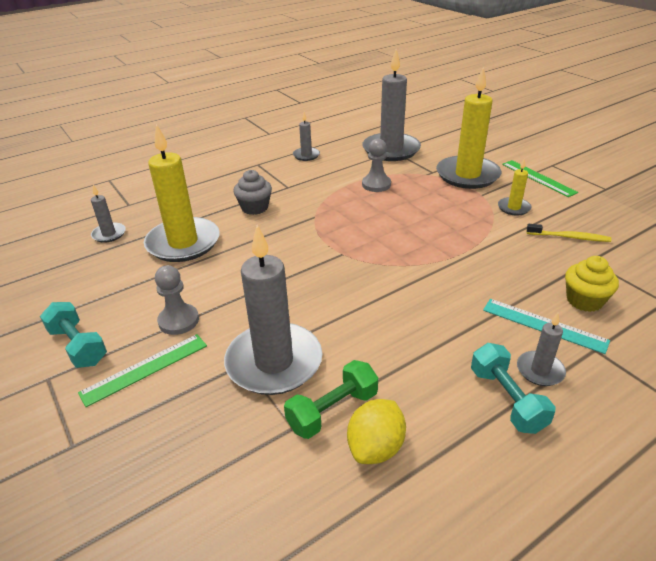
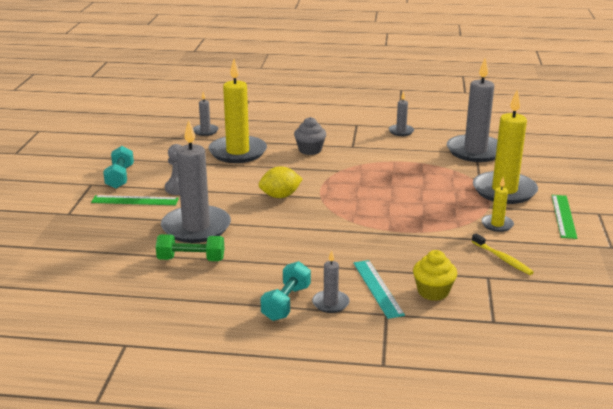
camera: 40 degrees right, 10 degrees down
(376, 184) = (418, 169): grey pawn -> none
(376, 447) = (187, 282): yellow lemon -> yellow lemon (280, 196)

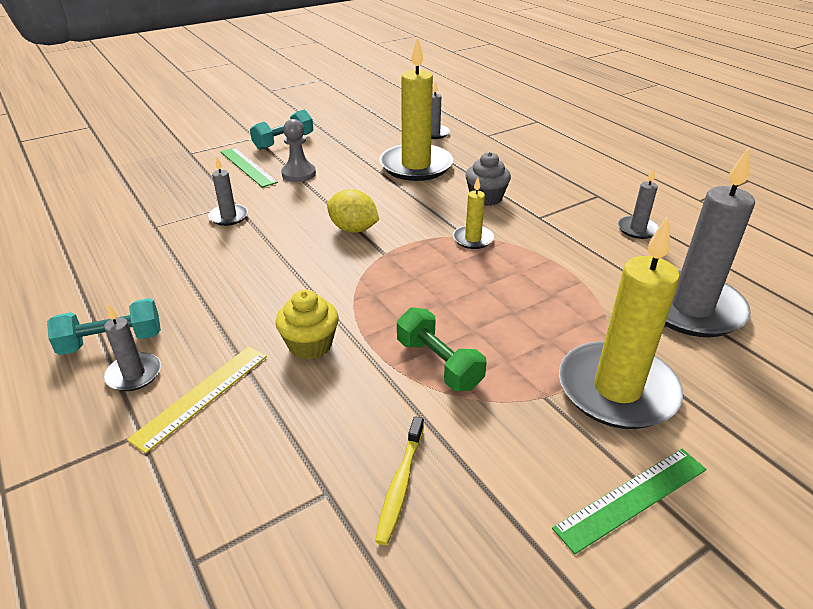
camera: 50 degrees right, 10 degrees up
(191, 259) = (159, 243): green dumbbell -> green dumbbell (438, 364)
(196, 227) = (228, 217): grey candle -> grey candle, size x0.46
(378, 288) = (202, 396): turquoise ruler -> yellow ruler
(433, 292) = (233, 452): yellow cupcake -> yellow cupcake (310, 345)
(497, 224) = (500, 430): yellow candle -> yellow candle (473, 239)

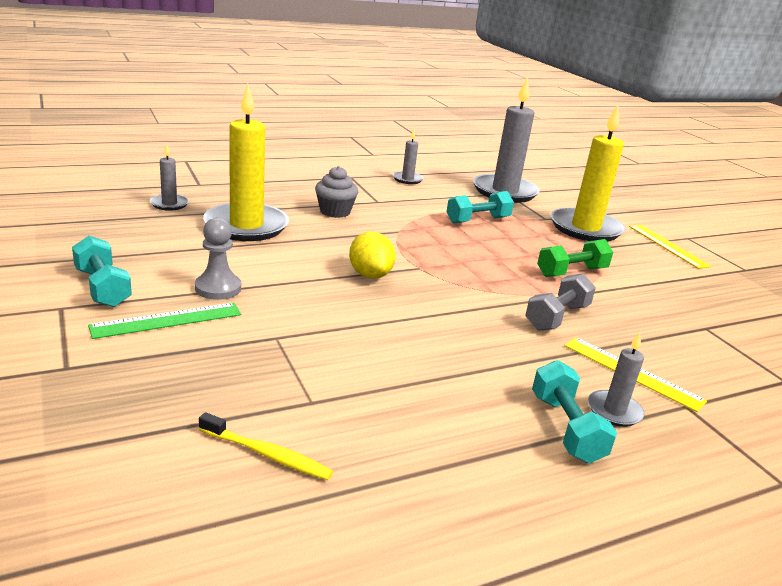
camera: 85 degrees left, 10 degrees down
(228, 217) = (310, 343): grey candle -> none
(310, 345) = (557, 317): yellow cupcake -> grey dumbbell
(353, 229) = (370, 275): yellow lemon -> yellow lemon turned 60 degrees counterclockwise
(400, 484) = (688, 303): yellow toothbrush -> yellow toothbrush (267, 454)
(473, 239) = (405, 230): yellow candle -> none
(549, 286) = (478, 220): none -> turquoise dumbbell
(631, 498) = (667, 246): green ruler -> yellow ruler

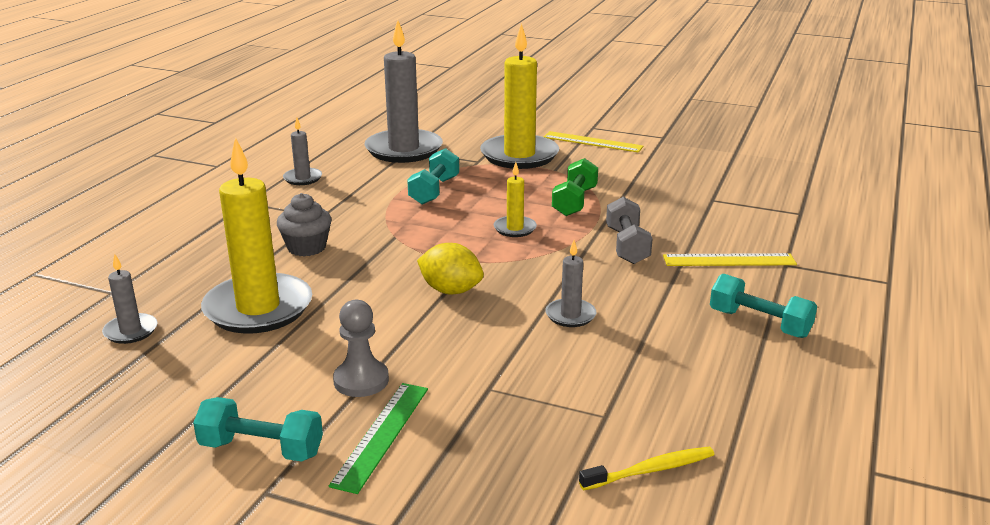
camera: 40 degrees left, 0 degrees up
(489, 265) = (515, 228): none -> yellow candle
(614, 411) = (762, 294): grey candle -> grey candle (570, 315)

